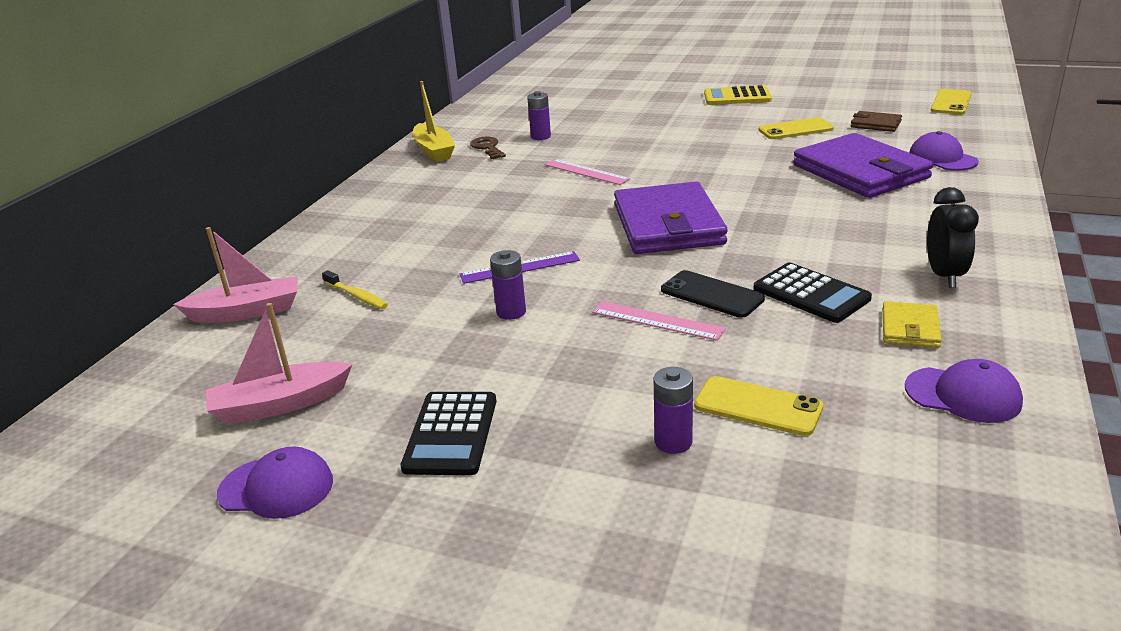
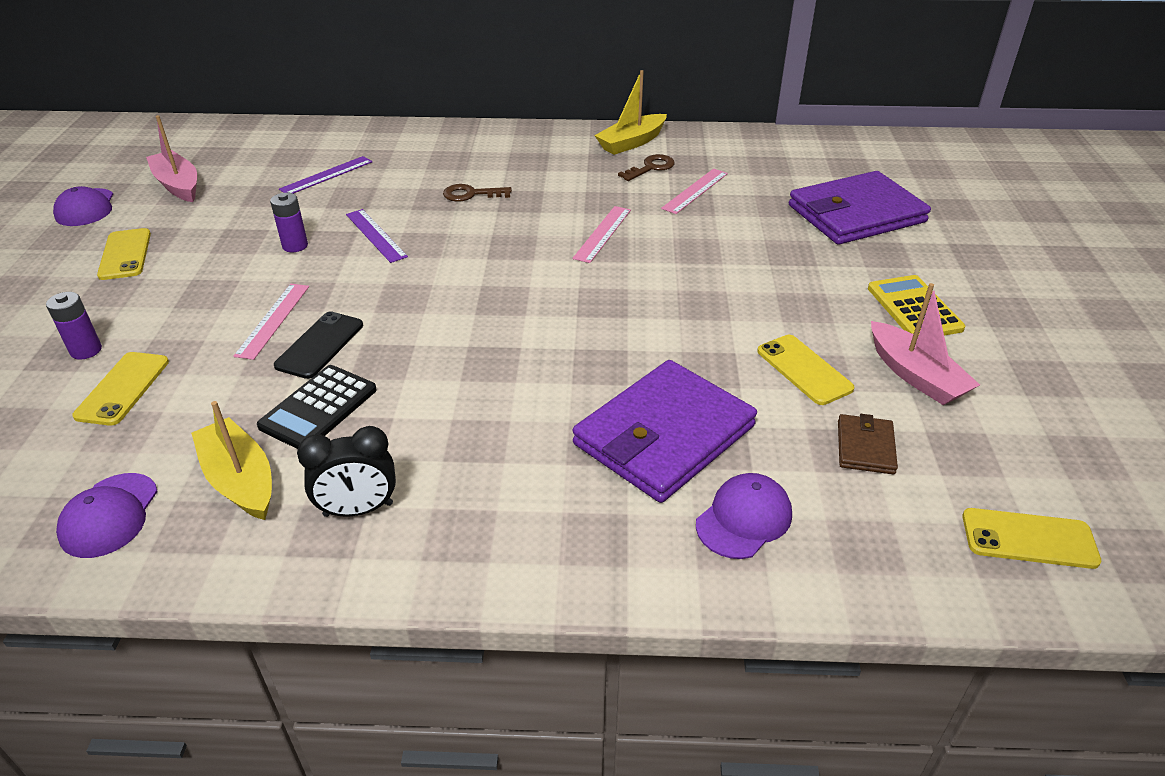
camera: 70 degrees right, 10 degrees up
(247, 312) = (305, 141): pink boat -> pink boat (915, 375)
(357, 296) = (326, 175): yellow toothbrush -> purple ruler
(451, 434) = (125, 254): black calculator -> yellow phone
(472, 220) = (471, 194): none -> brown key
(540, 136) = (695, 191): purple battery -> pink ruler
(668, 225) = (475, 302): purple wallet -> purple wallet (856, 214)
(910, 328) = (240, 480): yellow wallet -> yellow boat

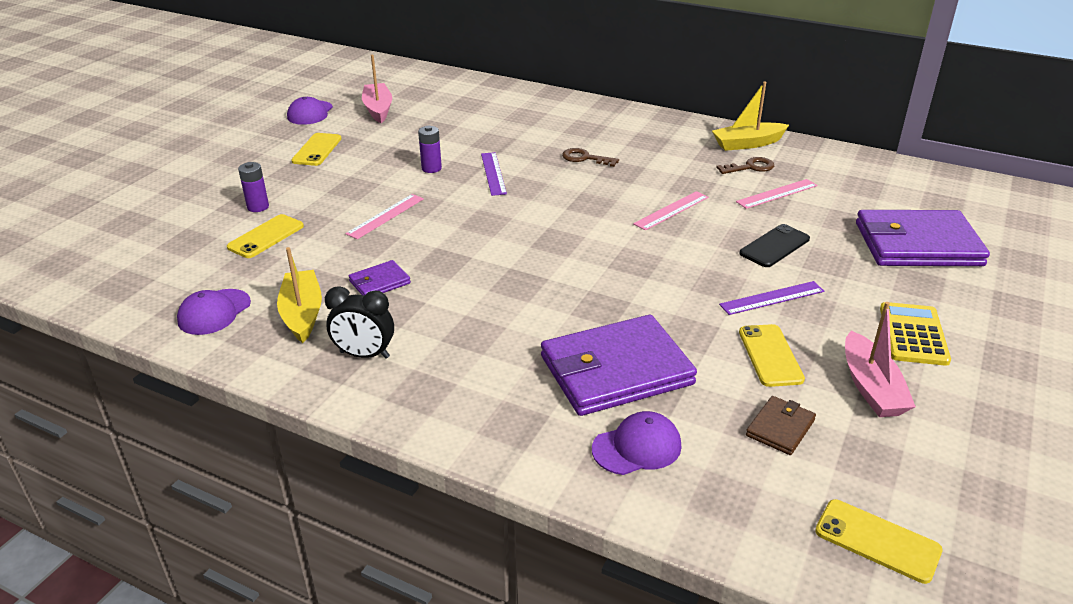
camera: 25 degrees right, 5 degrees down
(318, 408) = (379, 282): black calculator -> purple wallet
(320, 345) = (406, 241): black phone -> black phone (774, 246)
(326, 175) = (485, 122): purple ruler -> purple ruler (772, 298)

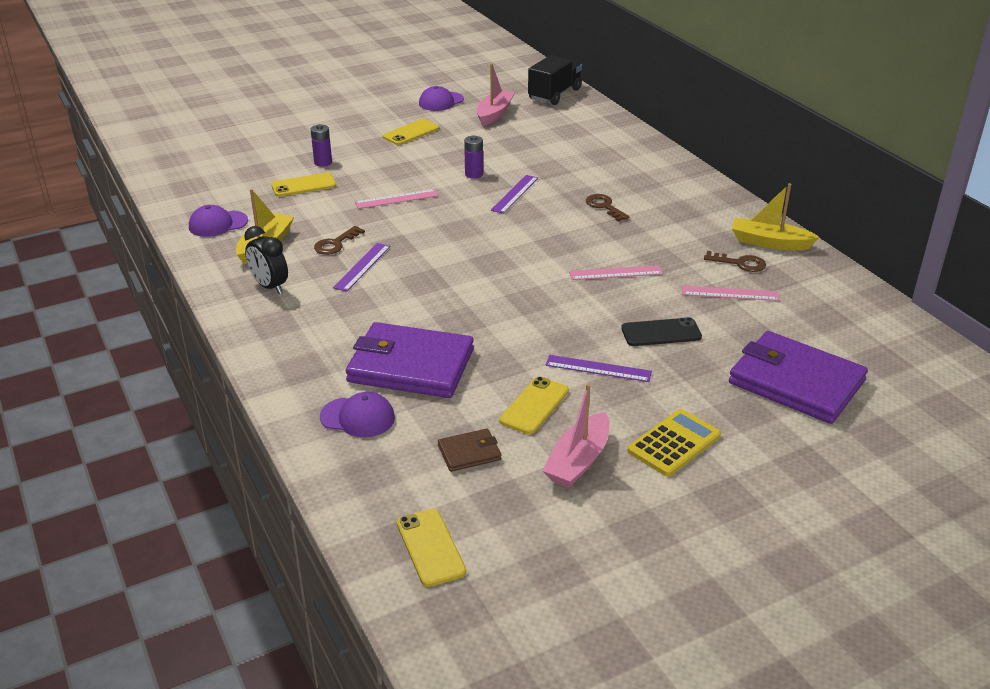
camera: 35 degrees right, 0 degrees up
(379, 282) = (335, 244): purple wallet -> brown key
(412, 78) = (554, 94): none -> black truck
(438, 294) = (362, 267): none -> purple ruler

